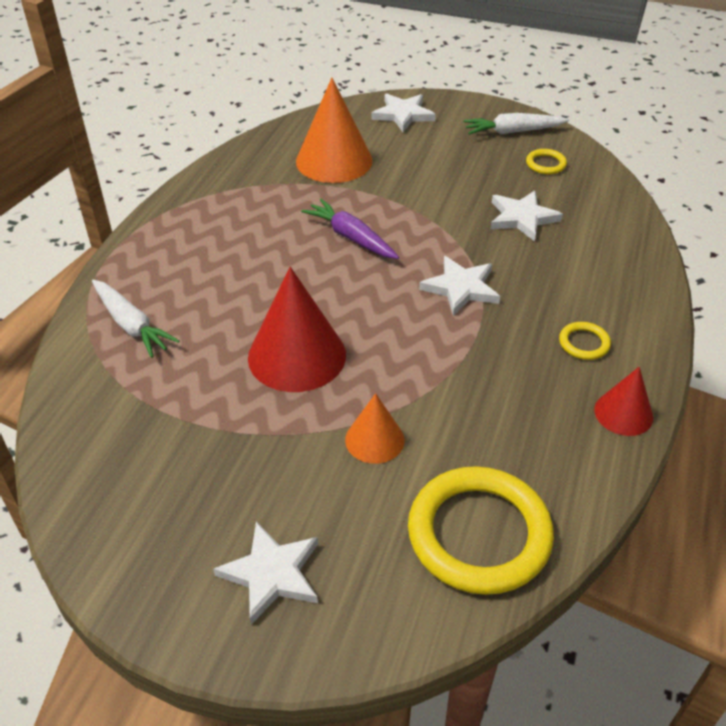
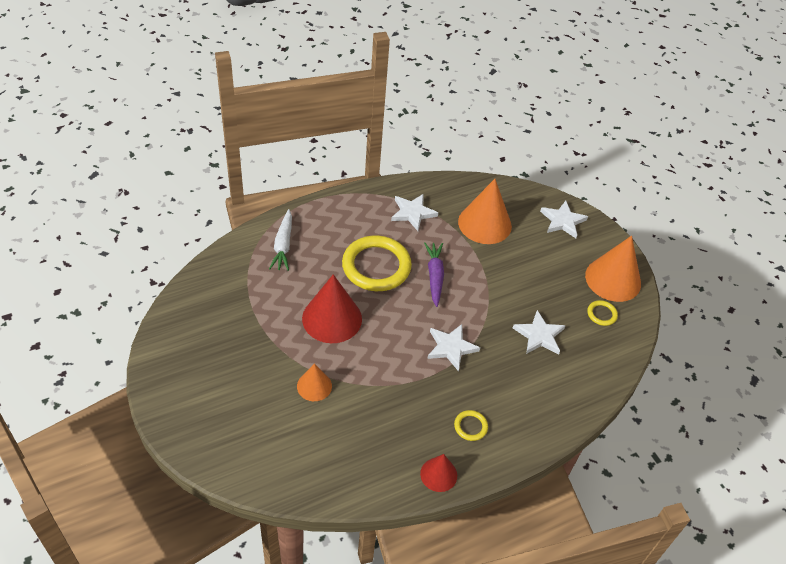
camera: 40 degrees right, 5 degrees up
(272, 574) = (208, 404): white star -> white star (413, 213)
(479, 534) = (302, 463): yellow ring -> yellow ring (376, 266)
(513, 132) = (613, 279): white carrot -> orange cone

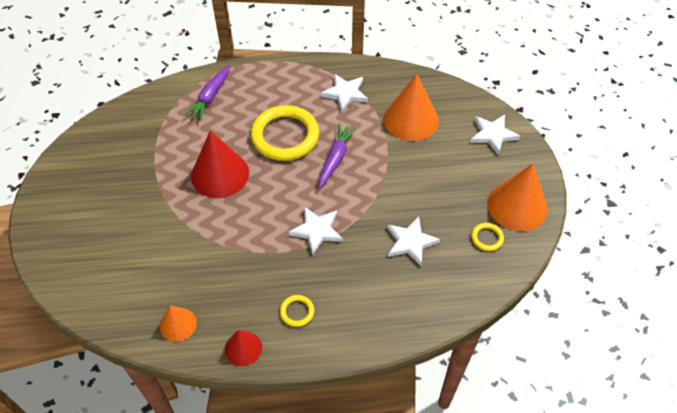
camera: 25 degrees right, 5 degrees up
(283, 245) = (211, 96): white carrot -> purple carrot
(314, 386) = (172, 232): orange cone -> orange cone (178, 324)

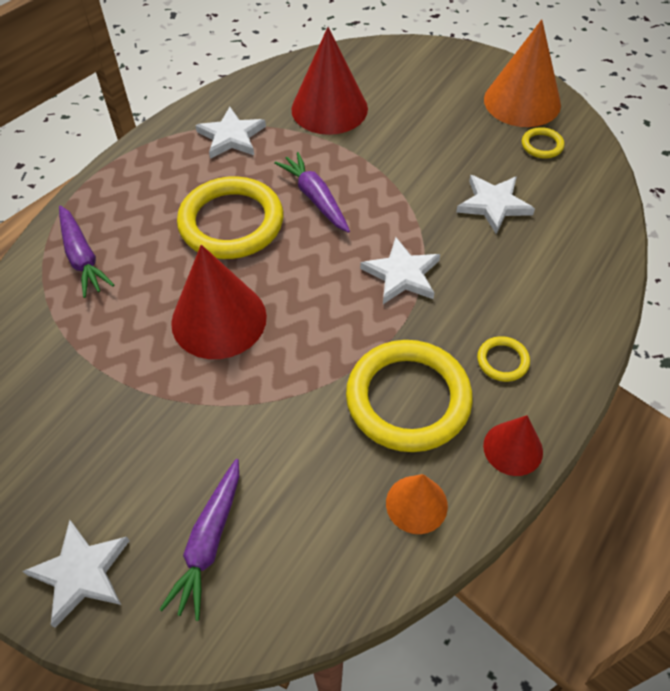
camera: 50 degrees left, 0 degrees up
(99, 255) = (209, 542): none -> purple carrot
(237, 283) = (408, 399): none -> yellow ring
(411, 119) = (329, 109): orange cone -> red cone
(493, 135) = (416, 65): white star -> white star (81, 573)

